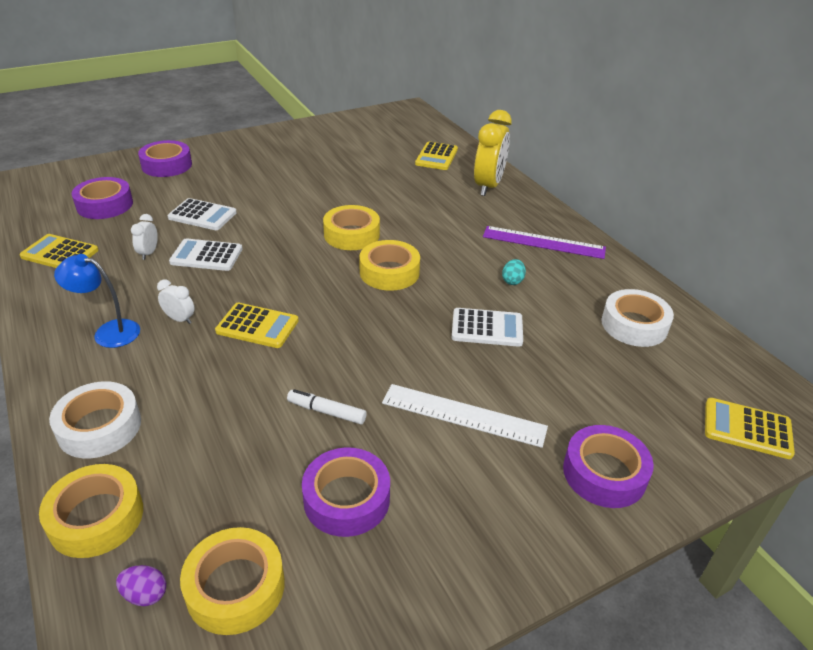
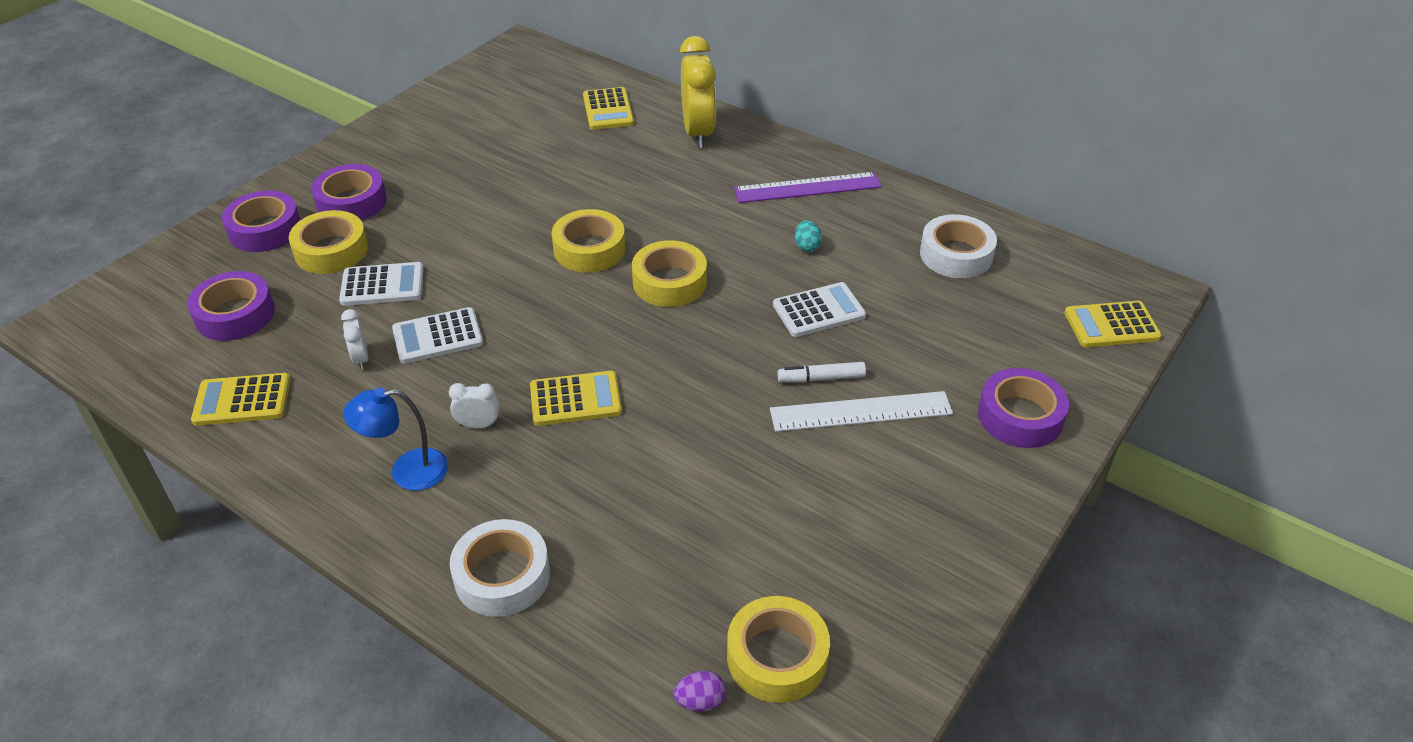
camera: 25 degrees left, 5 degrees up
(96, 517) = (587, 660): yellow tape -> yellow tape (331, 250)
(326, 412) = (727, 462): white marker -> white marker (821, 378)
(346, 499) = (813, 536): purple tape -> purple tape (351, 202)

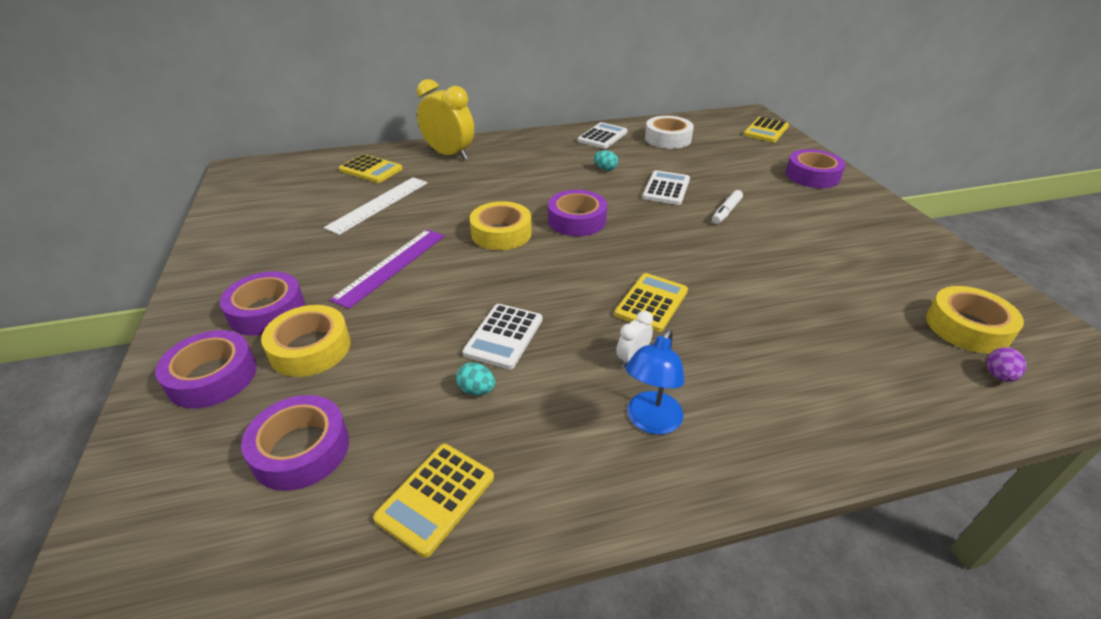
camera: 50 degrees left, 5 degrees down
(361, 359) = (477, 390): white clock -> turquoise egg
(382, 285) = (400, 339): white calculator -> white calculator (602, 136)
(502, 576) = (817, 418): white tape -> none
(669, 282) = (577, 220): yellow tape -> purple tape
(807, 187) = (554, 148): purple ruler -> purple ruler (391, 266)
(861, 412) = (767, 212): white ruler -> white ruler (379, 204)

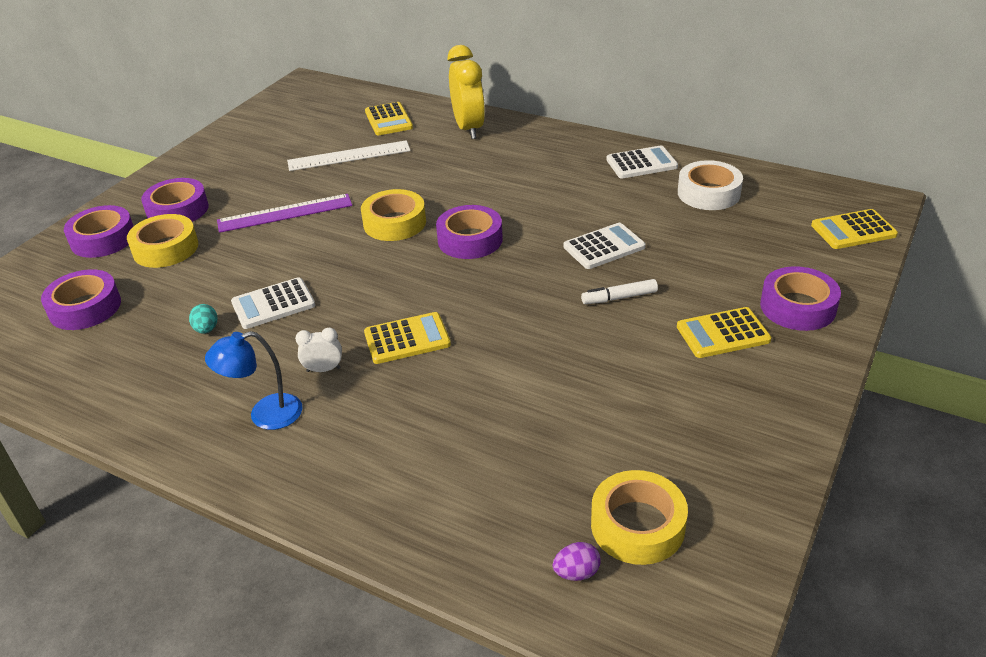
camera: 45 degrees right, 0 degrees up
(436, 498) = (102, 375): yellow calculator -> yellow calculator (723, 333)
(605, 169) = (581, 201): turquoise egg -> none

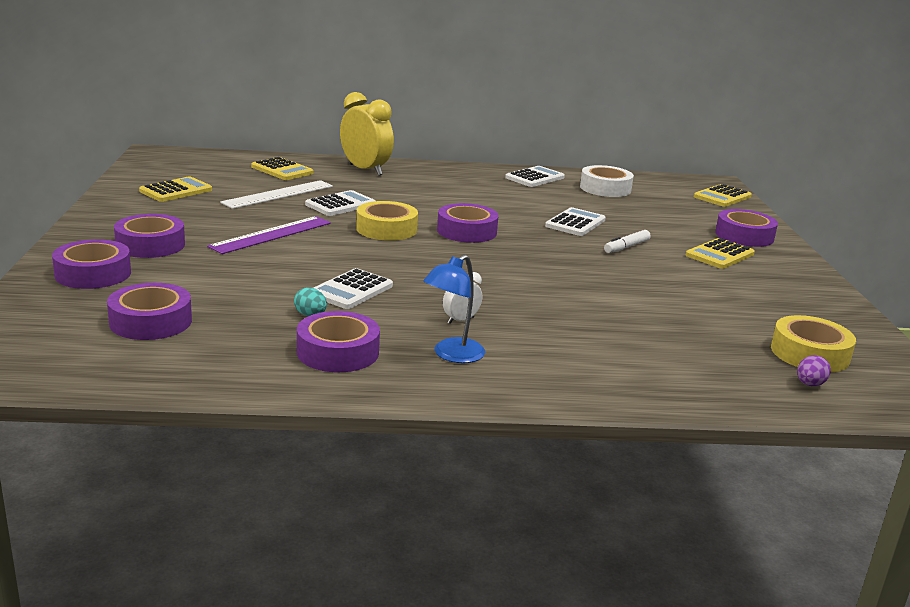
camera: 35 degrees left, 15 degrees down
(165, 248) = (179, 271): yellow tape -> none
(178, 383) = (338, 352): none -> purple tape
(389, 179) = (340, 204): none -> white calculator
(407, 339) = (503, 292): yellow calculator -> yellow calculator (176, 191)

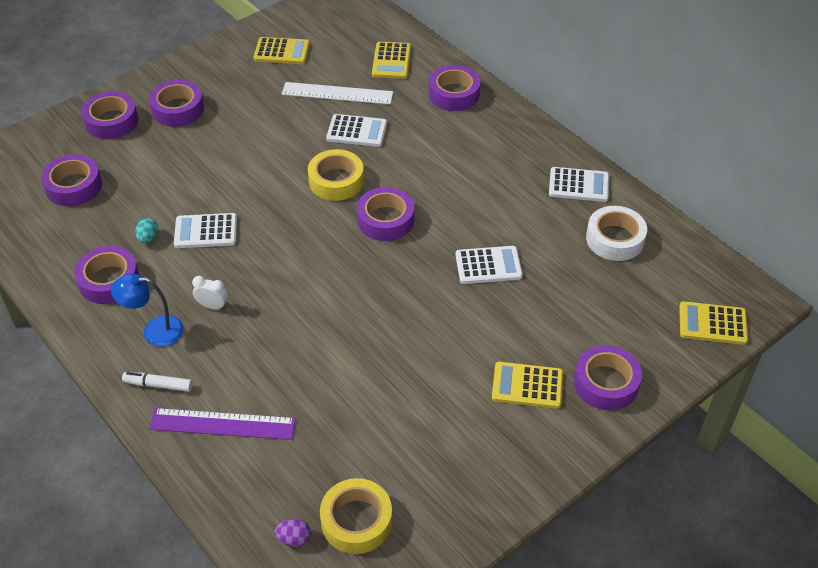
camera: 55 degrees right, 25 degrees up
(271, 234) = (257, 140): purple ruler -> purple ruler (222, 424)
(365, 170) = (454, 94): yellow clock -> purple tape
(626, 247) = (468, 321): white marker -> white marker (158, 385)

